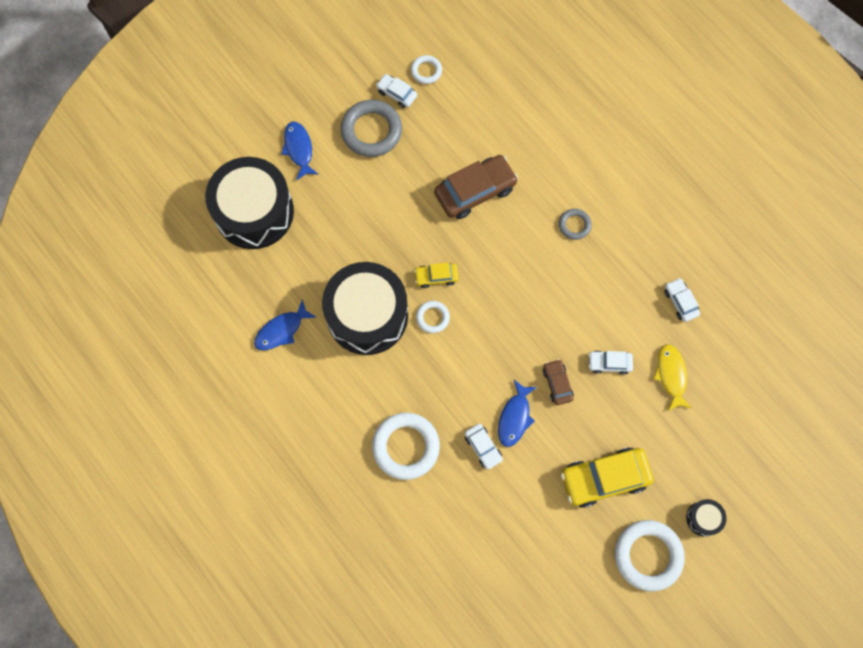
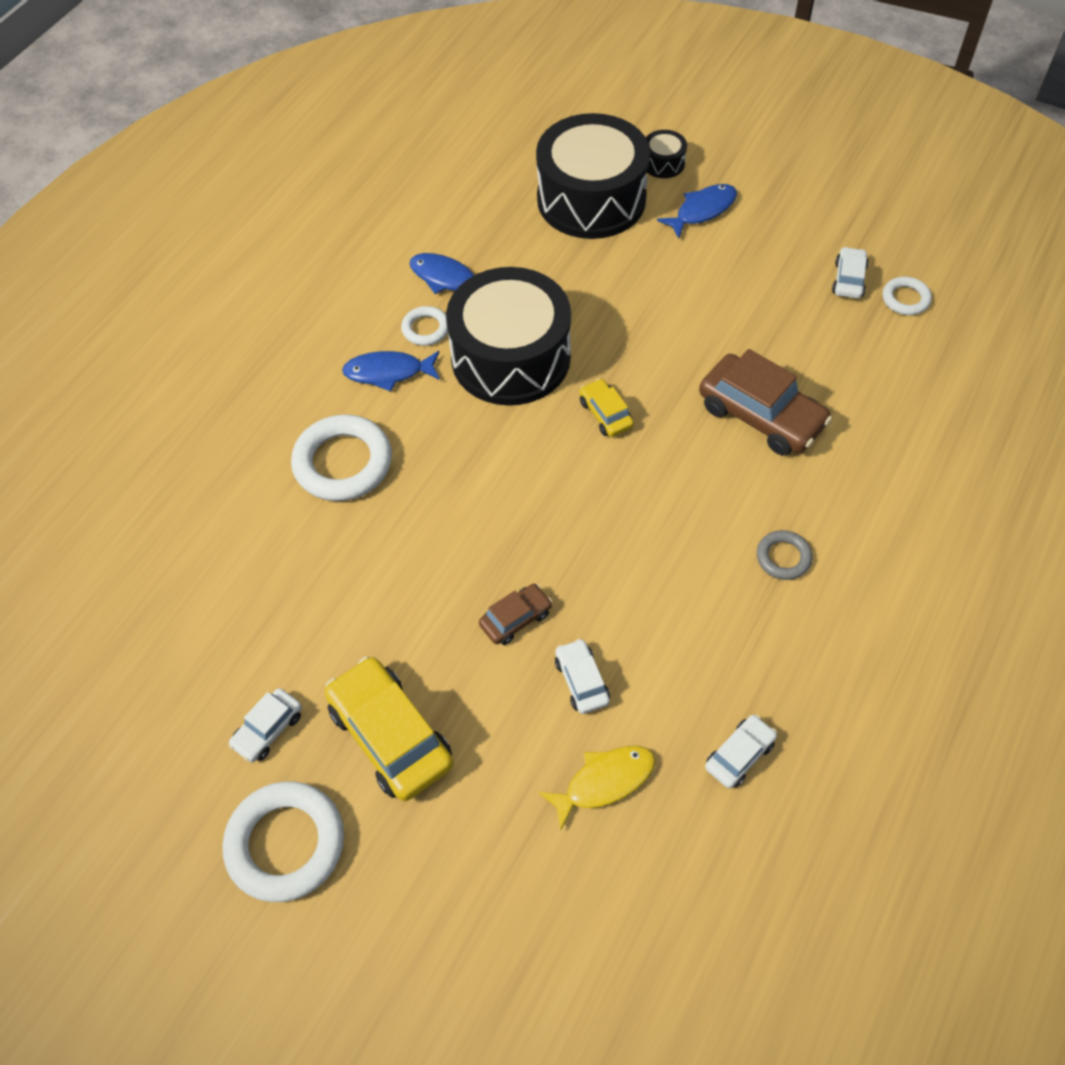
camera: 70 degrees right, 15 degrees down
(371, 131) = (776, 272): grey ring -> none
(432, 317) = (543, 430): white ring -> white ring (426, 329)
(483, 447) = (377, 555): white car -> white car (268, 729)
(515, 417) = (439, 580): blue fish -> blue fish (388, 372)
(703, 518) = (377, 915): black drum -> black drum (663, 163)

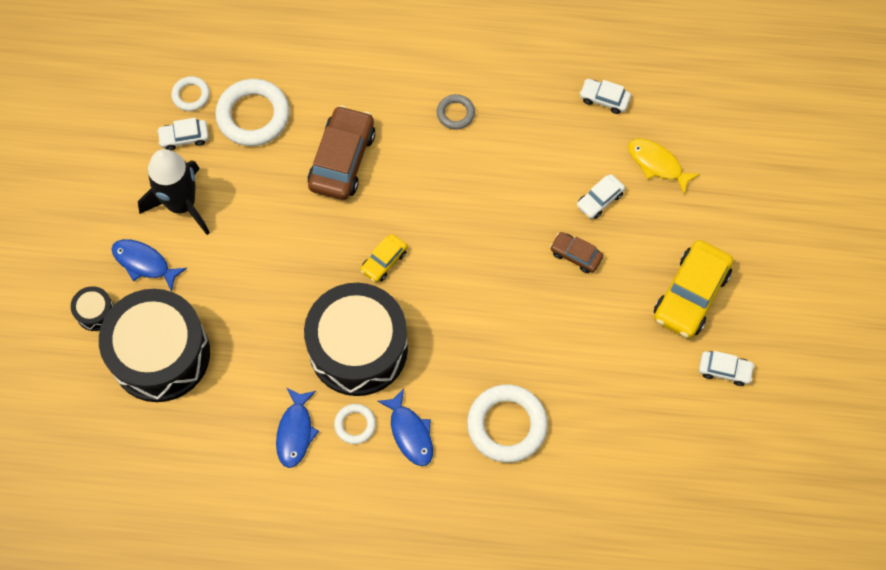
camera: 115 degrees left, 10 degrees up
(286, 844) = (785, 322): white ring -> white ring (253, 116)
(761, 256) = (181, 204): none -> black rocket

